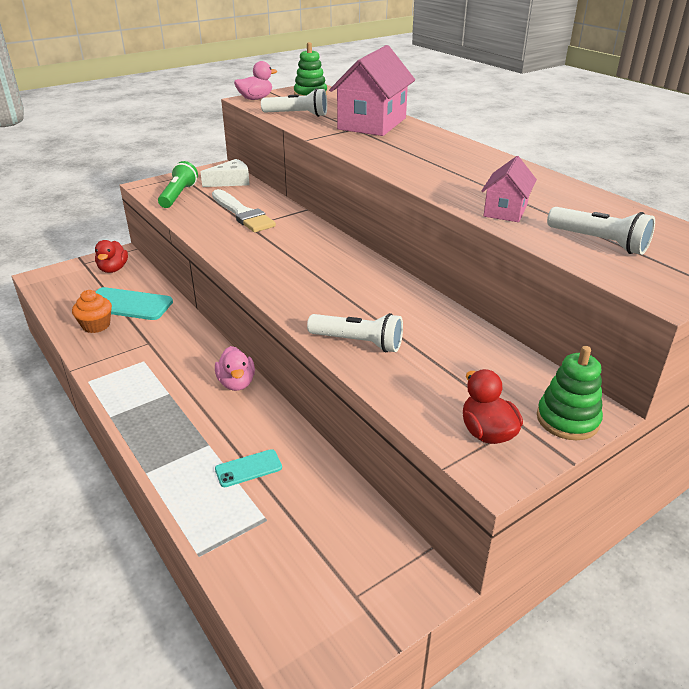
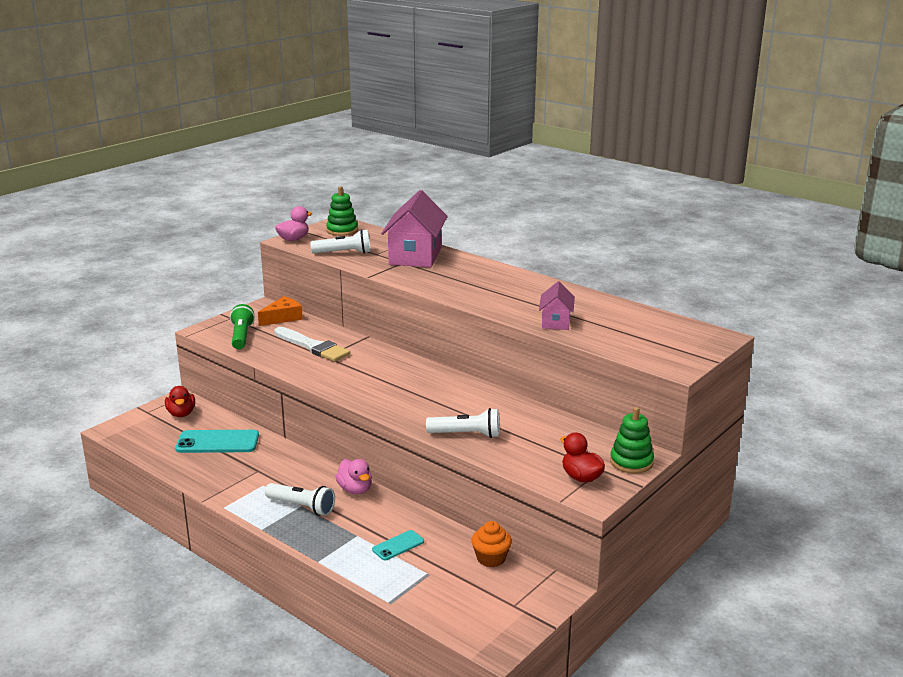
camera: 15 degrees left, 10 degrees down
(96, 325) = (199, 463): orange cupcake -> orange cupcake (491, 558)
(231, 181) = (283, 318): white cheese -> orange cheese
(599, 242) = (628, 338): white flashlight -> white flashlight (302, 507)

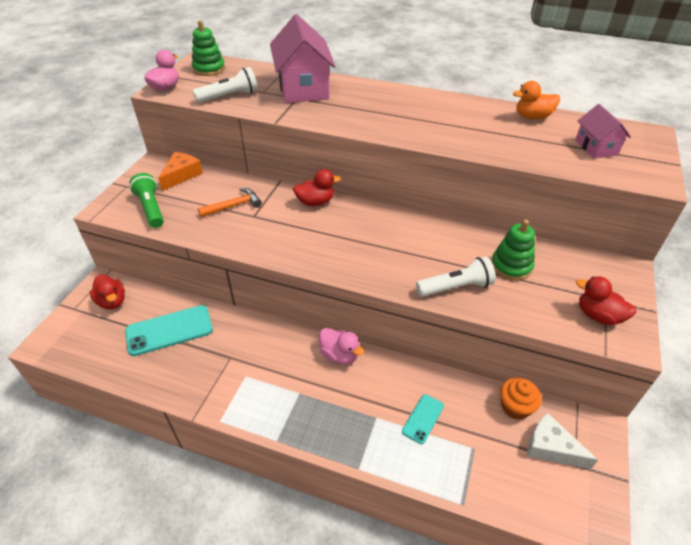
camera: 20 degrees left, 20 degrees up
(302, 507) = (301, 395): white flashlight -> none
(313, 346) = (233, 206): white brush -> orange hammer
(388, 356) = (315, 202): none -> red duck
(501, 590) = (551, 448): none -> white cheese
(555, 322) = (499, 145): pink house -> pink house (596, 147)
(613, 307) = (532, 117): none -> orange duck
(631, 462) = (623, 282): green stacking toy -> green stacking toy (511, 266)

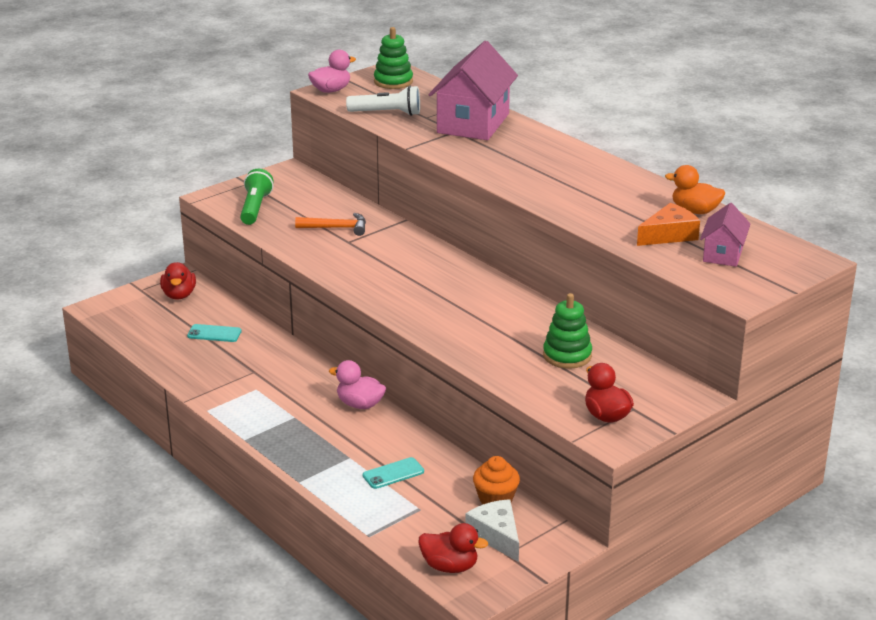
camera: 30 degrees right, 15 degrees down
(169, 330) = (214, 334): turquoise phone -> turquoise phone, size x0.55
(181, 175) = (309, 188): orange cheese -> orange cheese (669, 235)
(315, 202) = (423, 248): red duck -> red duck (450, 566)
(340, 355) = (360, 404): pink duck -> pink duck turned 135 degrees clockwise
(455, 287) = (487, 352): white flashlight -> none

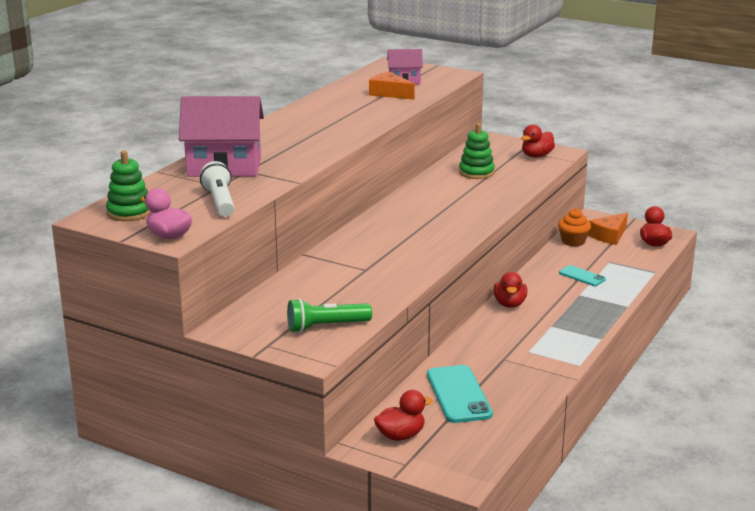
camera: 110 degrees left, 5 degrees down
(214, 334) = (458, 394): turquoise phone -> turquoise phone, size x1.81
(336, 228) = (342, 279): orange hammer -> none
(360, 404) = (509, 304): pink duck -> red duck
(496, 536) = (609, 236): white cheese -> orange cheese
(695, 211) = (345, 90): orange duck -> none

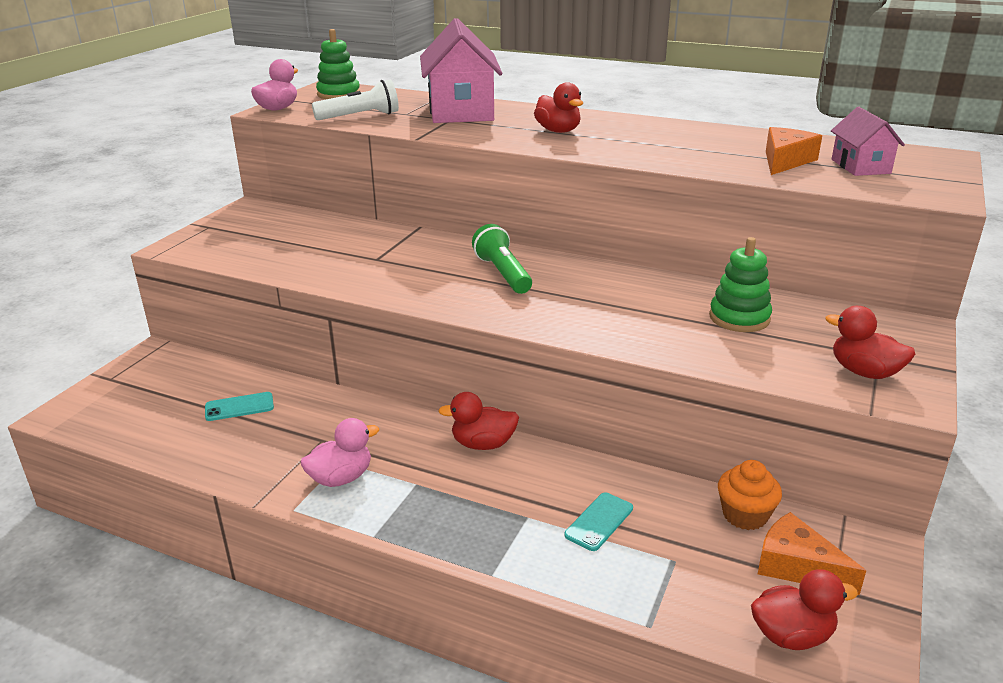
camera: 85 degrees right, 5 degrees up
(326, 327) = (237, 248): green flashlight -> green flashlight (503, 274)
(400, 436) = (165, 373): red duck -> red duck (558, 131)
(458, 394) = (239, 407): turquoise phone -> turquoise phone, size x0.55
(546, 350) = (341, 478): none -> pink duck

